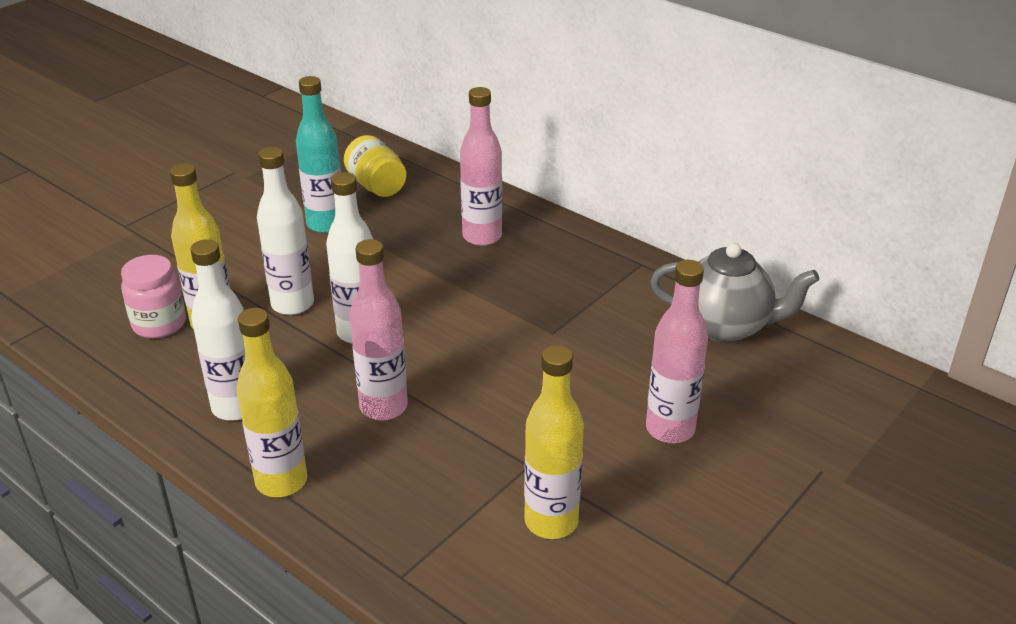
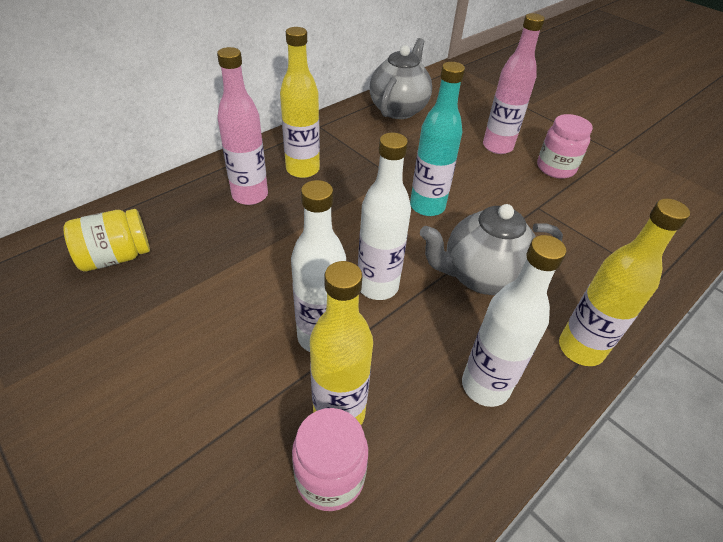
camera: 85 degrees left, 10 degrees up
(326, 224) = (173, 303): turquoise bottle -> turquoise bottle (427, 206)
(383, 407) = (481, 276): pink bottle -> grey teapot
(551, 522) = (588, 205): yellow bottle -> yellow bottle (302, 169)
(637, 493) = (555, 168): none -> pink jar

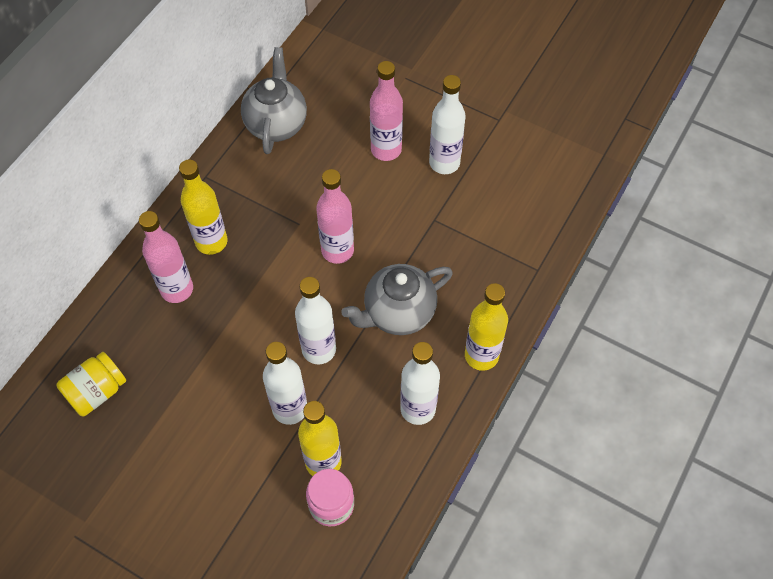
camera: 15 degrees left, 15 degrees up
(427, 206) = (337, 251): turquoise bottle -> pink bottle
(555, 168) = (444, 163): pink jar -> white bottle

